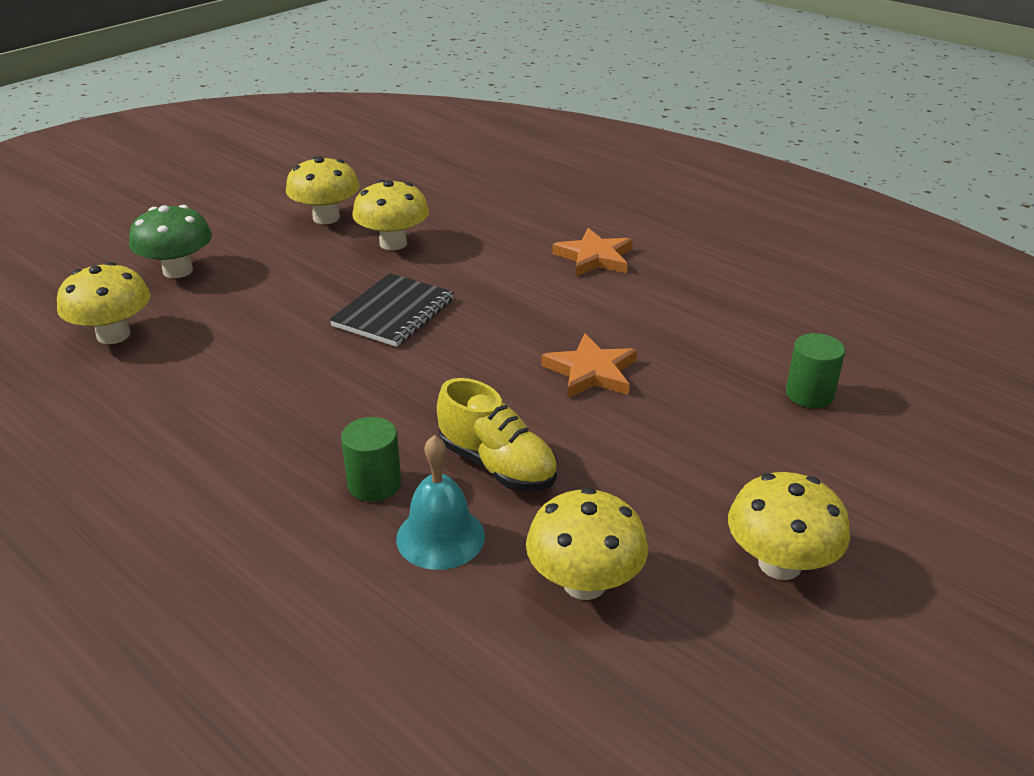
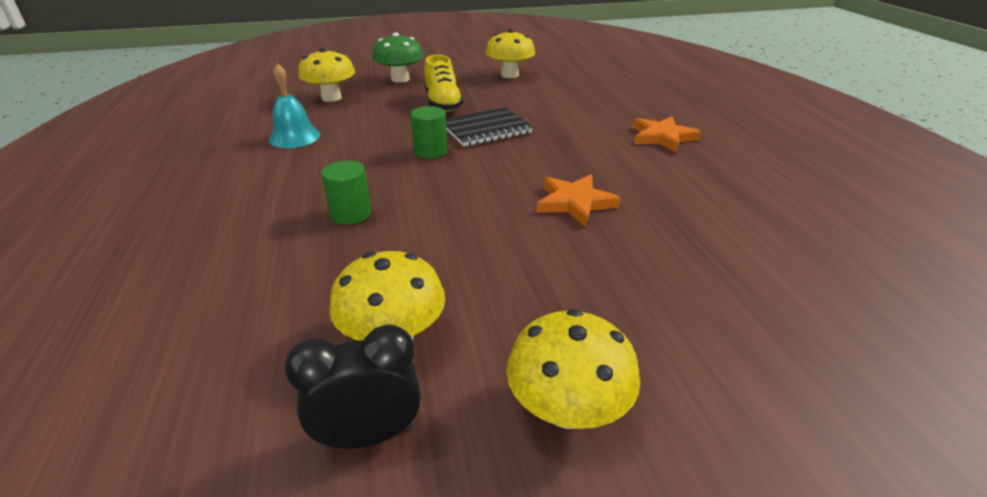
camera: 35 degrees right, 0 degrees up
(393, 243) = (532, 96): yellow mushroom -> none
(440, 537) = (345, 260): turquoise bell -> turquoise bell (294, 137)
(497, 465) = (436, 234): yellow shoe -> yellow shoe (443, 104)
(663, 666) = (369, 435): none -> black clock
(809, 394) = (752, 286): green cylinder -> green cylinder (430, 151)

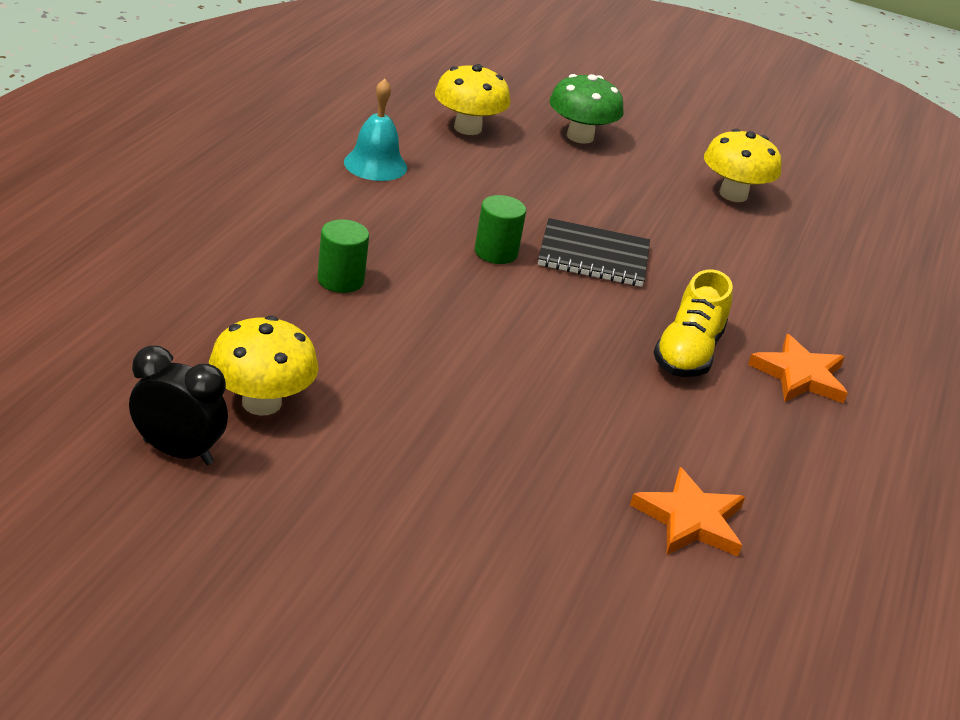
camera: 30 degrees right, 0 degrees up
(443, 104) = (587, 198): yellow shoe -> yellow shoe (687, 353)
(567, 409) = (328, 524): yellow mushroom -> none
(574, 203) = (571, 387): orange star -> orange star (690, 519)

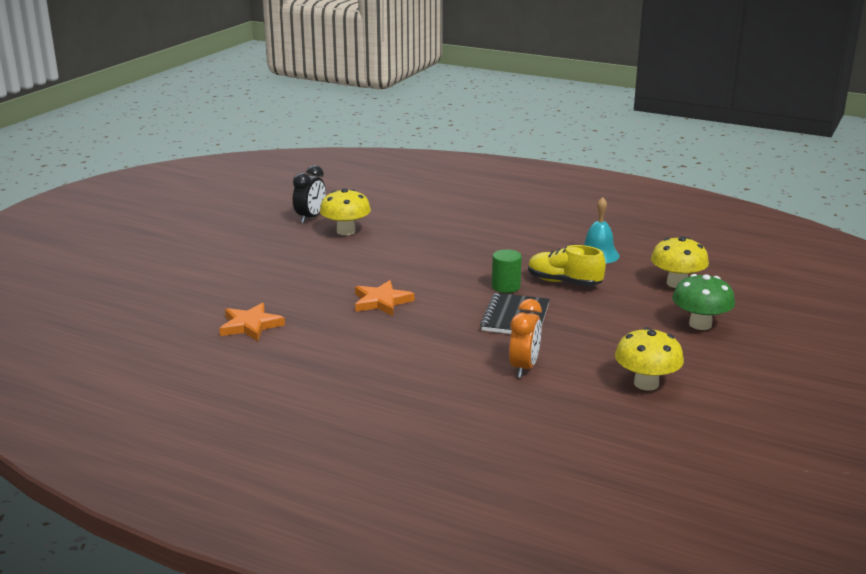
camera: 100 degrees right, 10 degrees down
(340, 280) = (457, 246): green cylinder -> none
(687, 353) = (407, 340): yellow shoe -> yellow shoe (564, 282)
(729, 267) = (524, 368): none -> orange clock
(799, 375) = (388, 378): orange star -> orange star (381, 301)

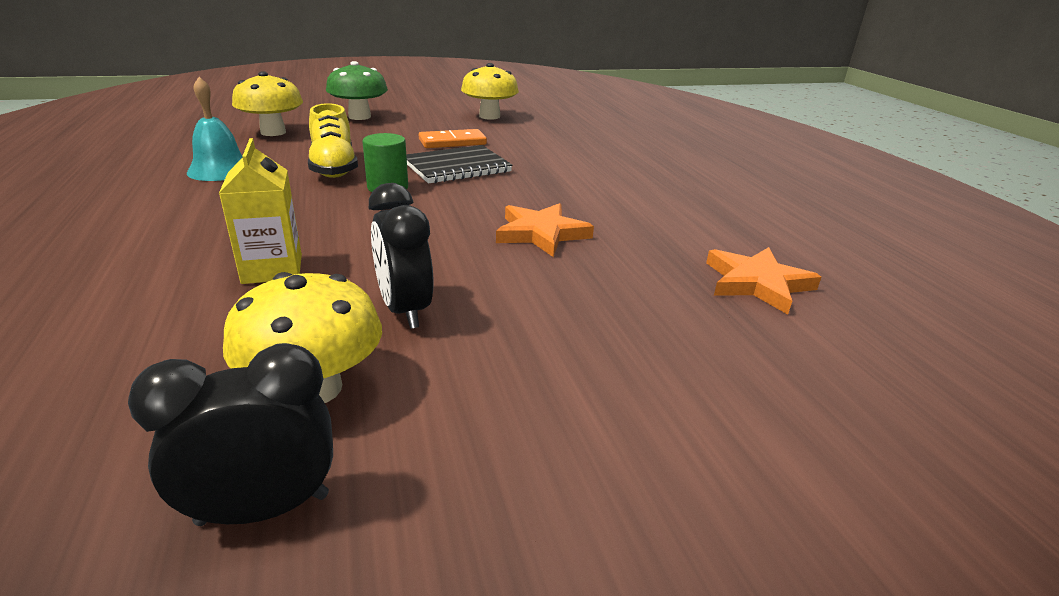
camera: 135 degrees left, 5 degrees up
(366, 253) = (405, 310): none -> black clock
(440, 241) = (272, 269): none -> yellow carton
(524, 368) = (541, 146): orange clock -> none
(578, 336) = (452, 142): none -> orange domino

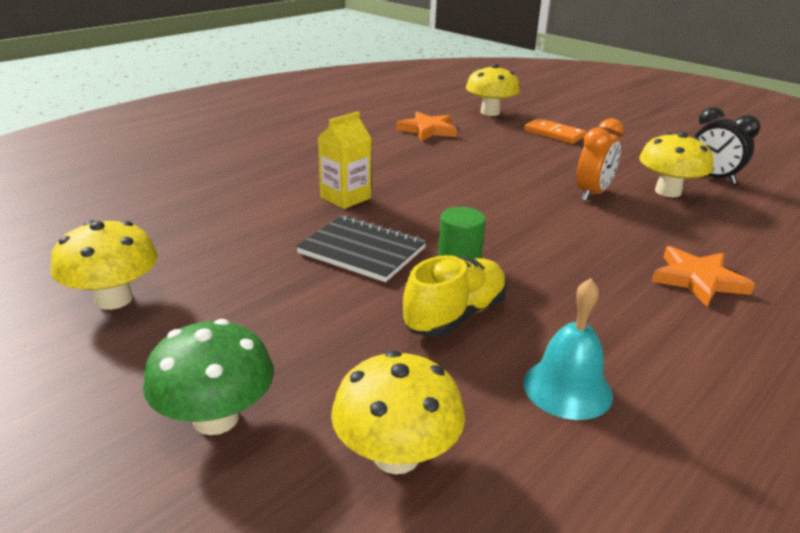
camera: 120 degrees left, 0 degrees up
(272, 269) = (633, 245): yellow carton -> yellow carton (345, 198)
(405, 310) = (592, 194): black clock -> orange clock
(452, 142) = (277, 282): orange domino -> orange domino (554, 134)
(541, 233) = (450, 184): orange star -> orange star (698, 280)
(867, 391) = (490, 112): none -> yellow mushroom

